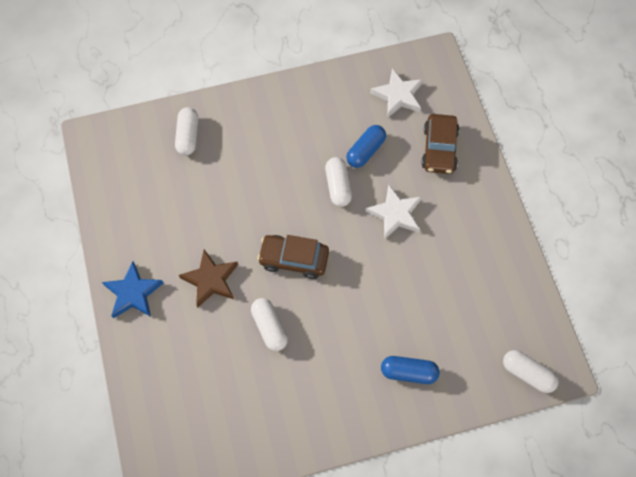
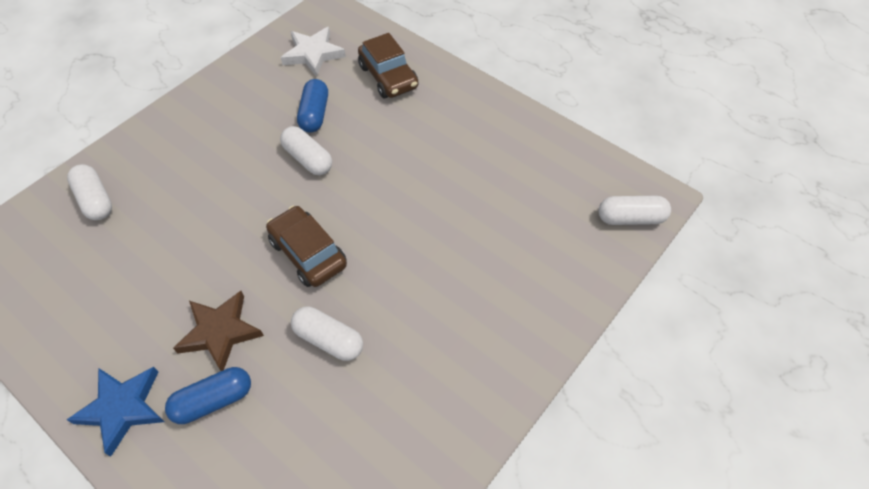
camera: 35 degrees left, 10 degrees down
(294, 259) = (308, 253): brown car -> brown car turned 75 degrees clockwise
(395, 214) = (387, 152): white star -> none
(409, 372) = (518, 289): blue capsule -> blue capsule (213, 400)

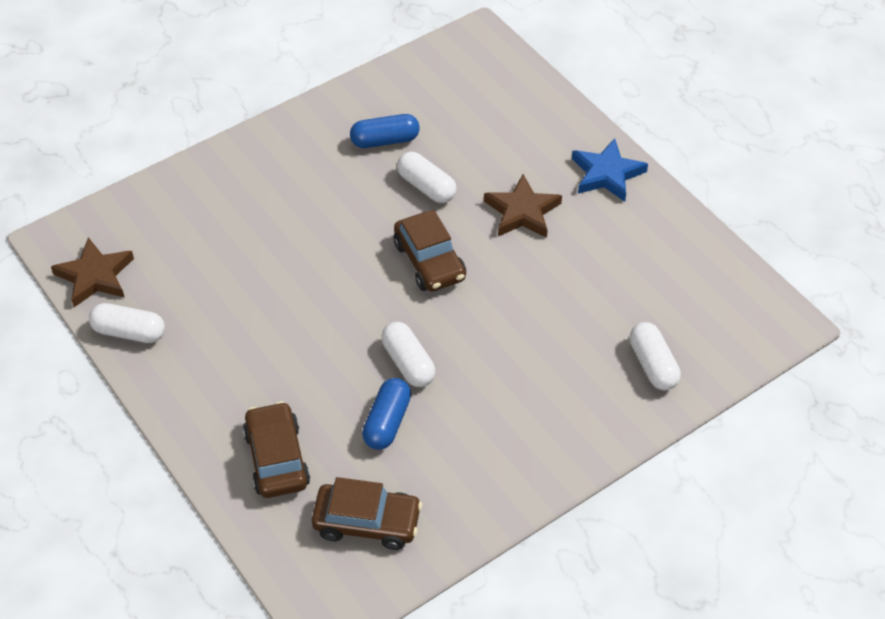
camera: 165 degrees left, 5 degrees down
(213, 400) = (531, 164): blue capsule -> blue capsule (385, 141)
(313, 54) = (367, 522): white star -> brown car
(601, 174) = (95, 276): none -> brown star
(630, 218) = (97, 227): white capsule -> white capsule (129, 332)

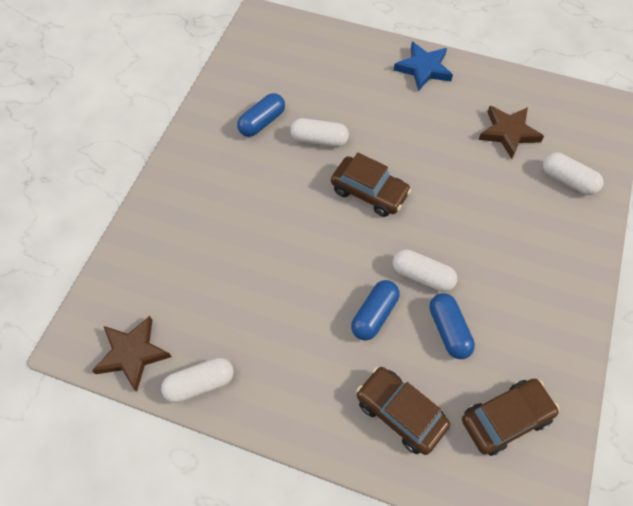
camera: 35 degrees left, 10 degrees up
(330, 368) = (374, 315): none -> blue capsule
(522, 211) = (396, 122): brown star -> brown star (508, 133)

